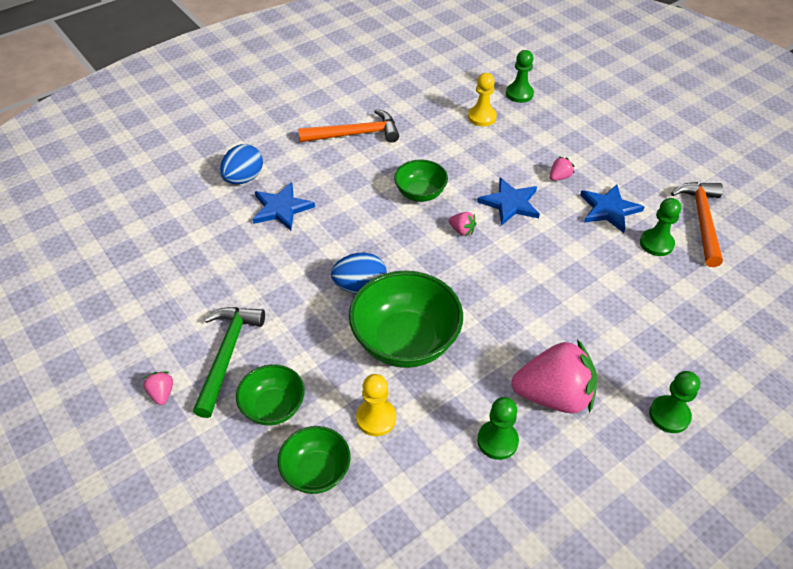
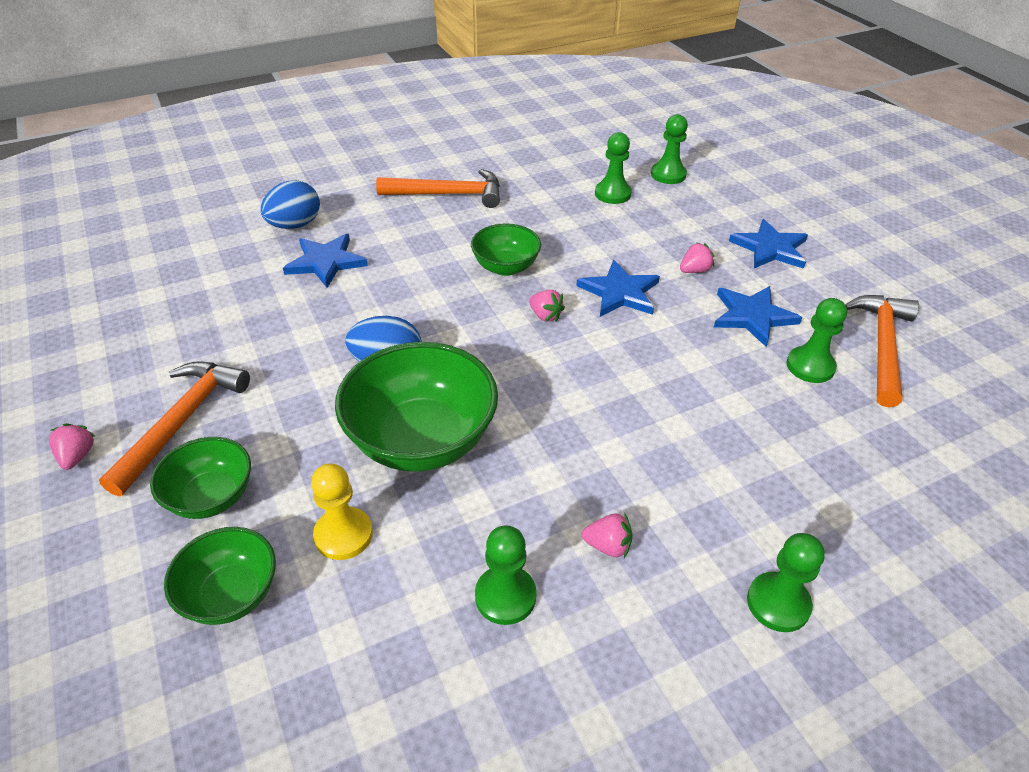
camera: 10 degrees right, 5 degrees down
(227, 355) = (182, 421): green hammer -> orange hammer
(482, 117) = (612, 194): yellow pawn -> green pawn
(553, 396) = (608, 546): pink strawberry -> pink strawberry, size x0.41
(609, 150) = (770, 248): none -> blue star

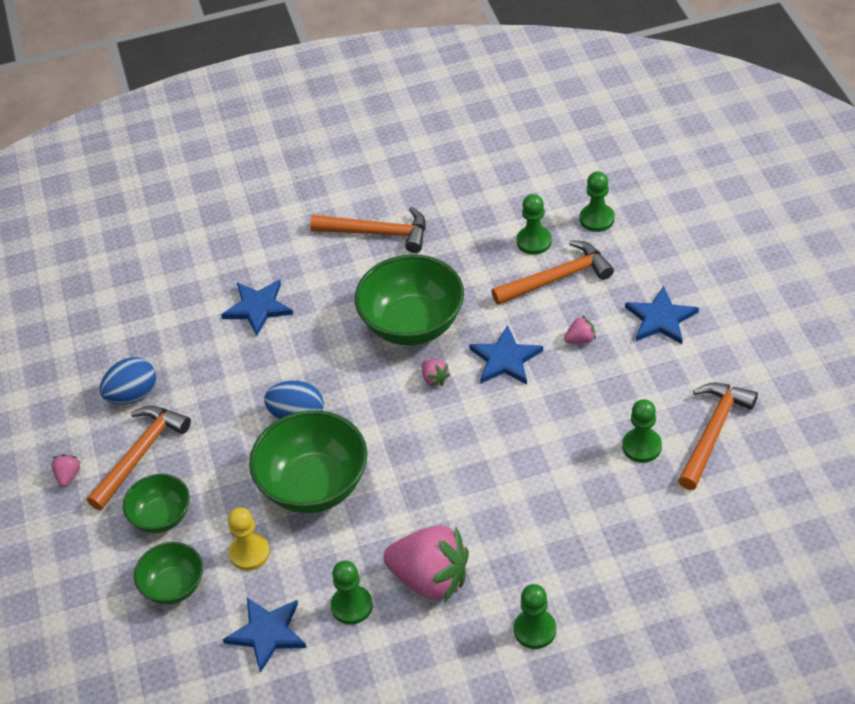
camera: 15 degrees right, 5 degrees up
(295, 225) = (234, 263): blue egg -> blue egg (133, 395)
(505, 267) = (412, 324): green bowl -> green bowl, size x1.76
(608, 546) = (430, 579): pink strawberry -> pink strawberry, size x2.42
(648, 221) = (557, 278): none -> orange hammer
(752, 316) = (613, 393): blue star -> blue star (267, 633)

